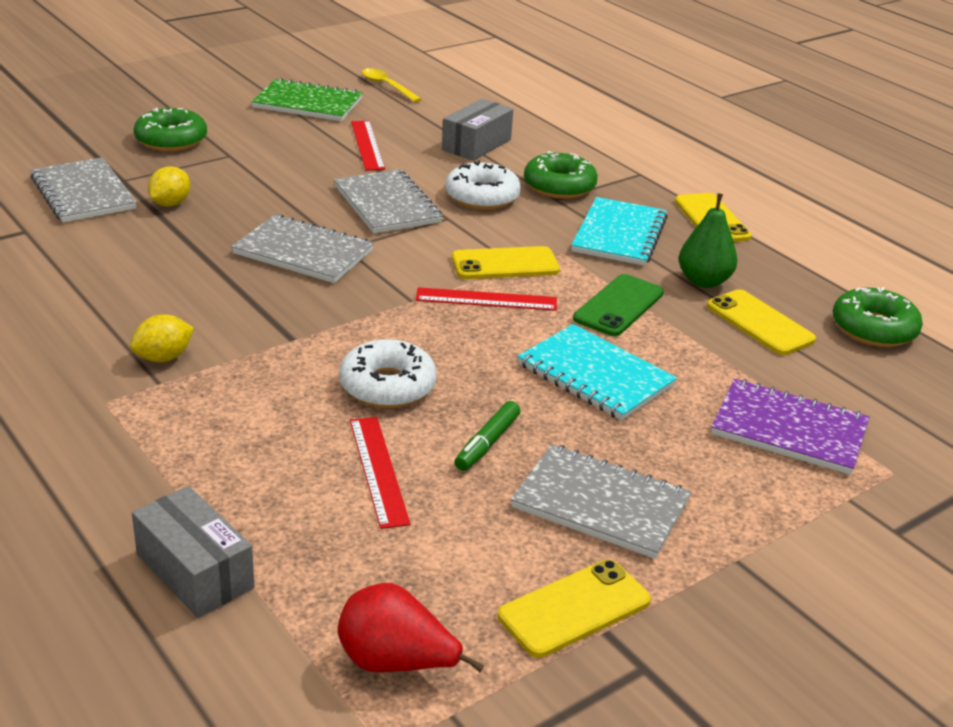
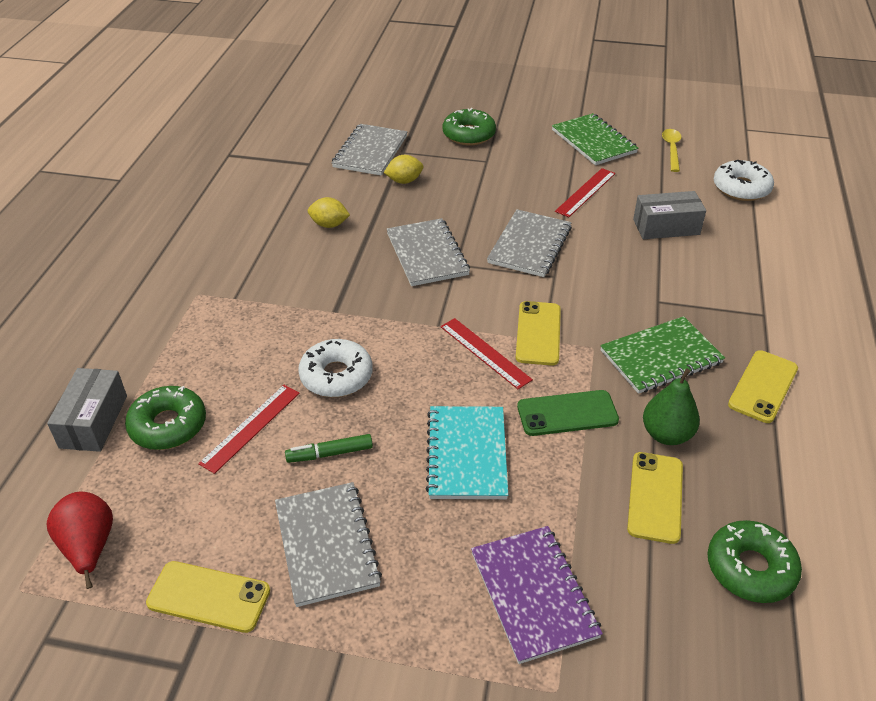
camera: 50 degrees right, 10 degrees up
(163, 357) = (258, 283): yellow lemon -> yellow lemon (329, 225)
(482, 196) = (604, 272): white donut -> white donut (741, 188)
(505, 264) = (538, 333): yellow phone -> yellow phone turned 60 degrees clockwise
(559, 186) = (677, 292): green donut -> green donut (168, 425)
(619, 234) = (661, 357): turquoise notebook -> green notebook

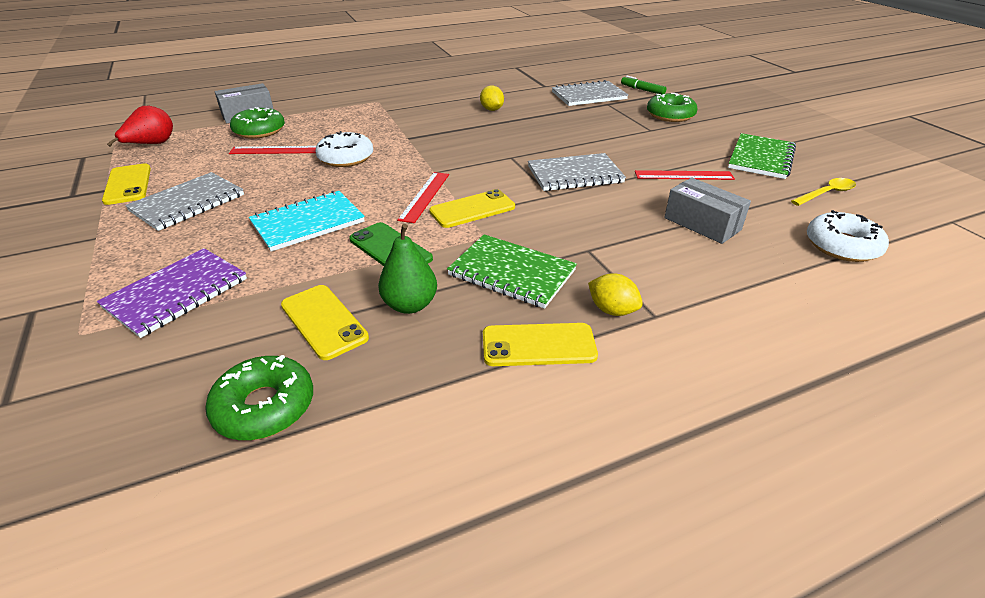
camera: 55 degrees right, 5 degrees down
(329, 453) = (271, 178): green marker -> green marker (642, 90)
(404, 181) = (575, 114): yellow lemon -> yellow lemon (612, 310)
(427, 254) = (507, 145): grey notebook -> none
(655, 497) = (323, 321): yellow phone -> yellow phone turned 75 degrees clockwise

